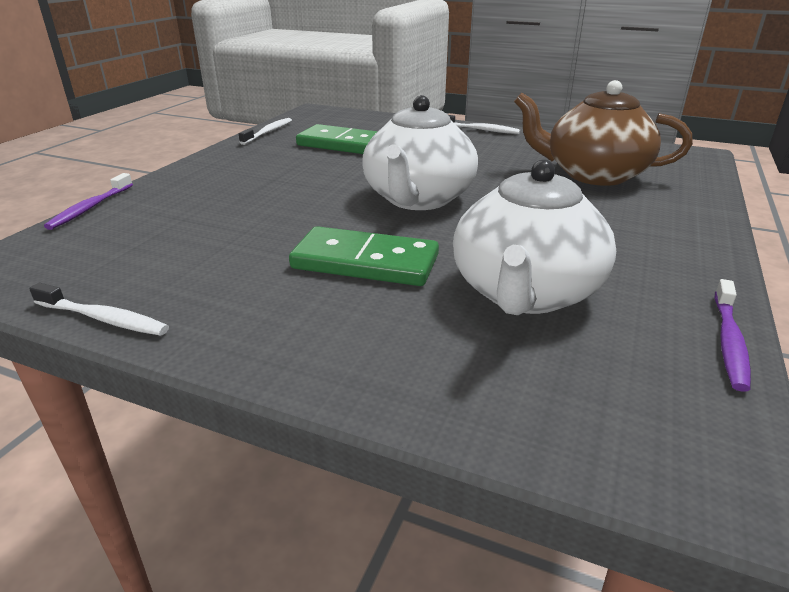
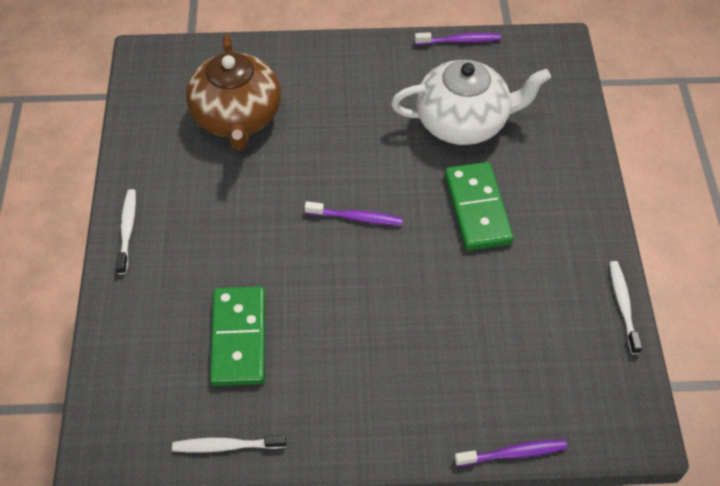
camera: 115 degrees left, 25 degrees up
(418, 199) = (356, 217): white teapot -> purple toothbrush

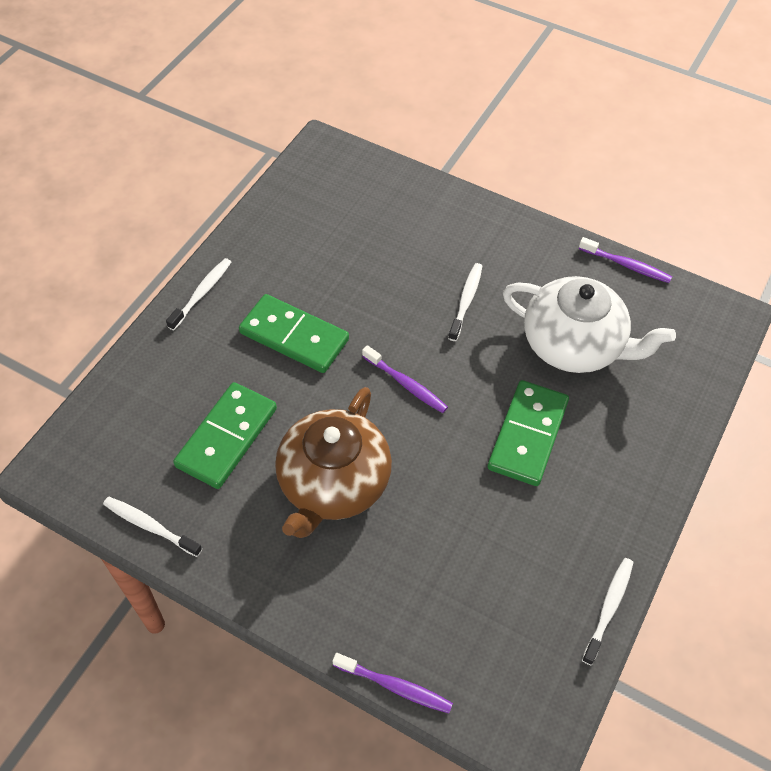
camera: 30 degrees right, 0 degrees up
(236, 226) = (294, 336): none -> green domino
(237, 117) = (364, 239): brown teapot -> brown teapot (333, 483)
(357, 128) = (466, 301): none -> white toothbrush

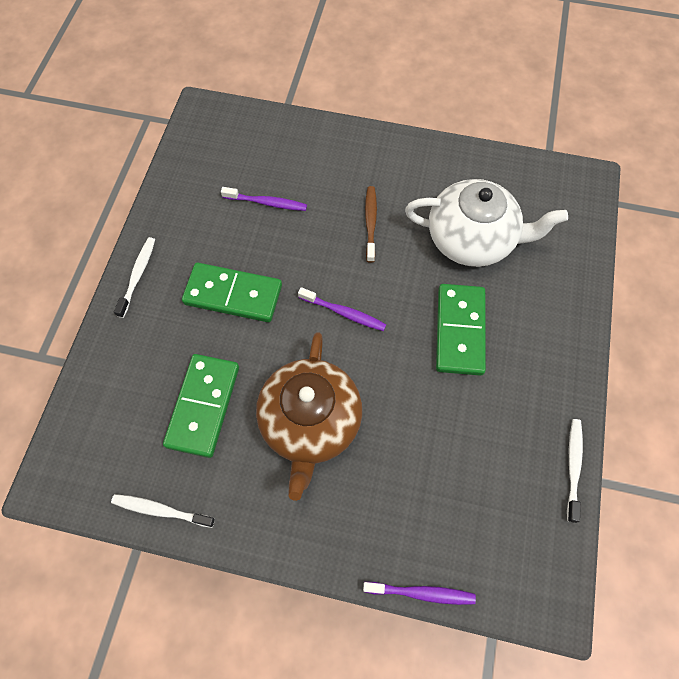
camera: 15 degrees left, 10 degrees up
(466, 301) = (370, 223): white toothbrush -> brown toothbrush
(626, 265) = (491, 156): purple toothbrush -> purple toothbrush (266, 203)

